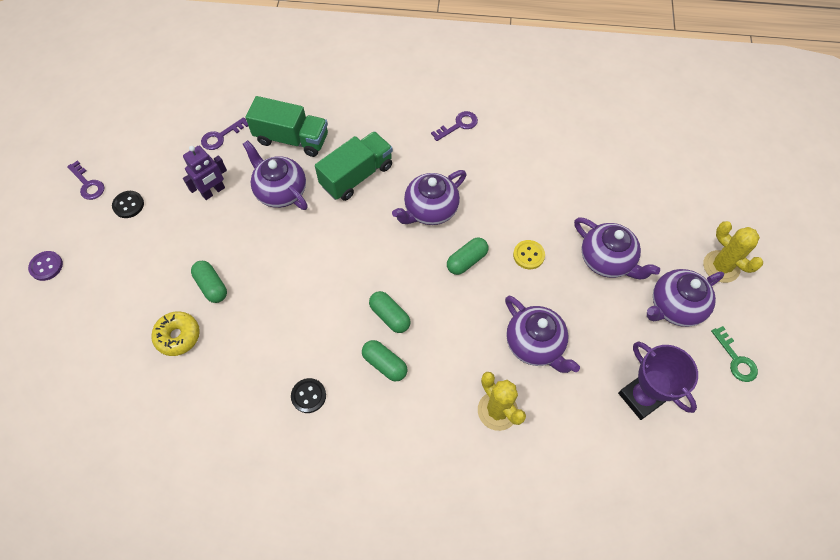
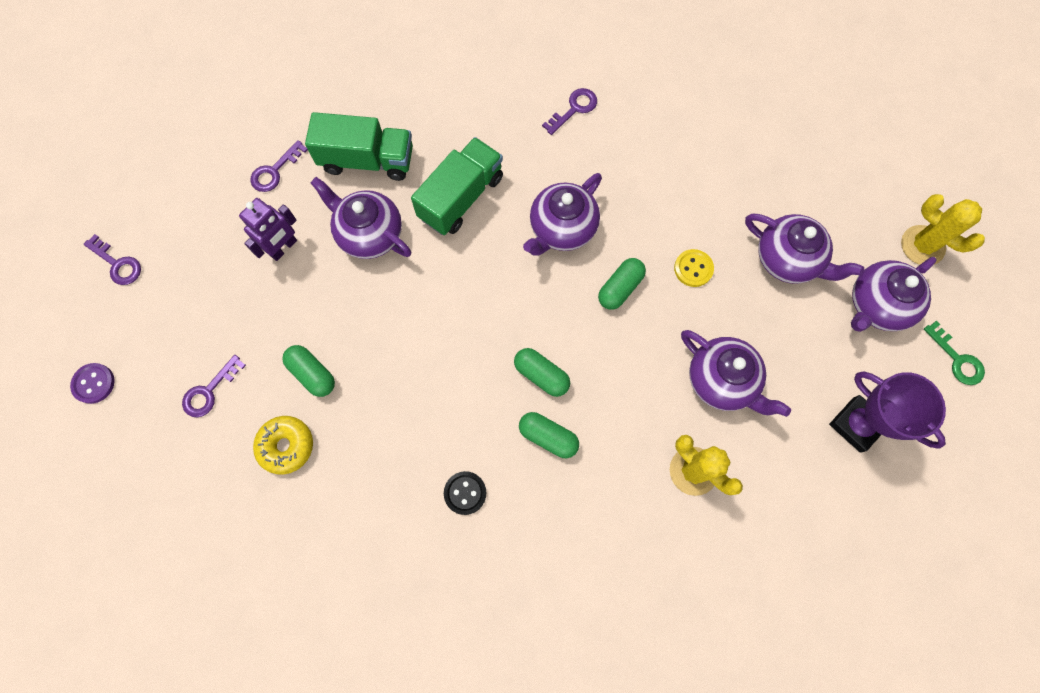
camera: 10 degrees left, 10 degrees up
(128, 205) = (178, 284): black button -> none
(130, 286) = (209, 391): none -> purple key

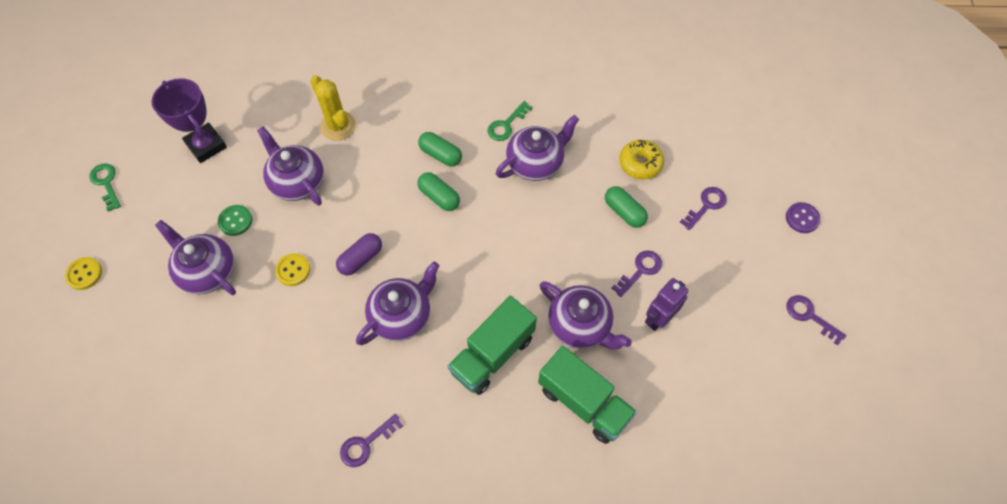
camera: 175 degrees left, 10 degrees down
(275, 171) = (676, 398): purple key -> purple key (640, 270)
(367, 160) = (584, 402): green truck -> green truck turned 150 degrees counterclockwise
(465, 493) = (506, 125): black button -> green key
(620, 288) = (361, 259): green capsule -> purple capsule
(779, 322) = (235, 221): none -> green button
(877, 305) = (149, 228): purple teapot -> purple teapot (535, 163)
(922, 245) = (84, 274): yellow cactus -> yellow button

